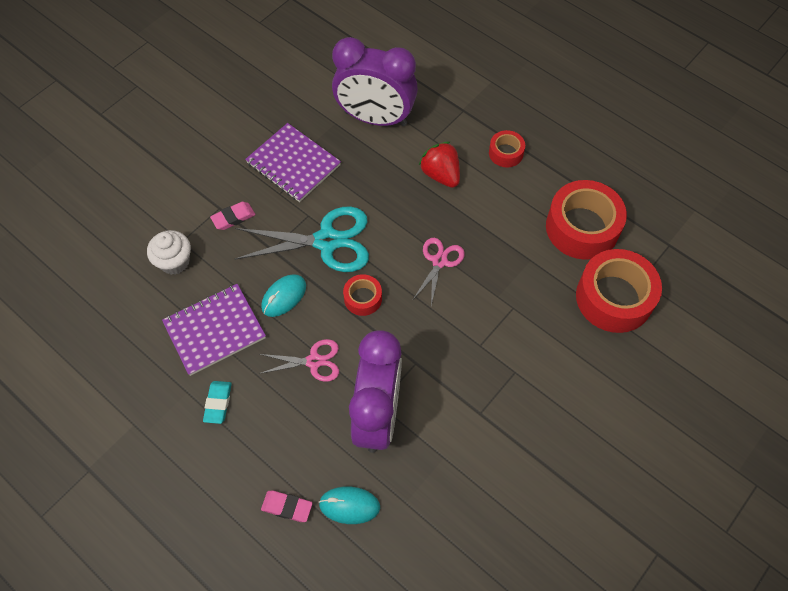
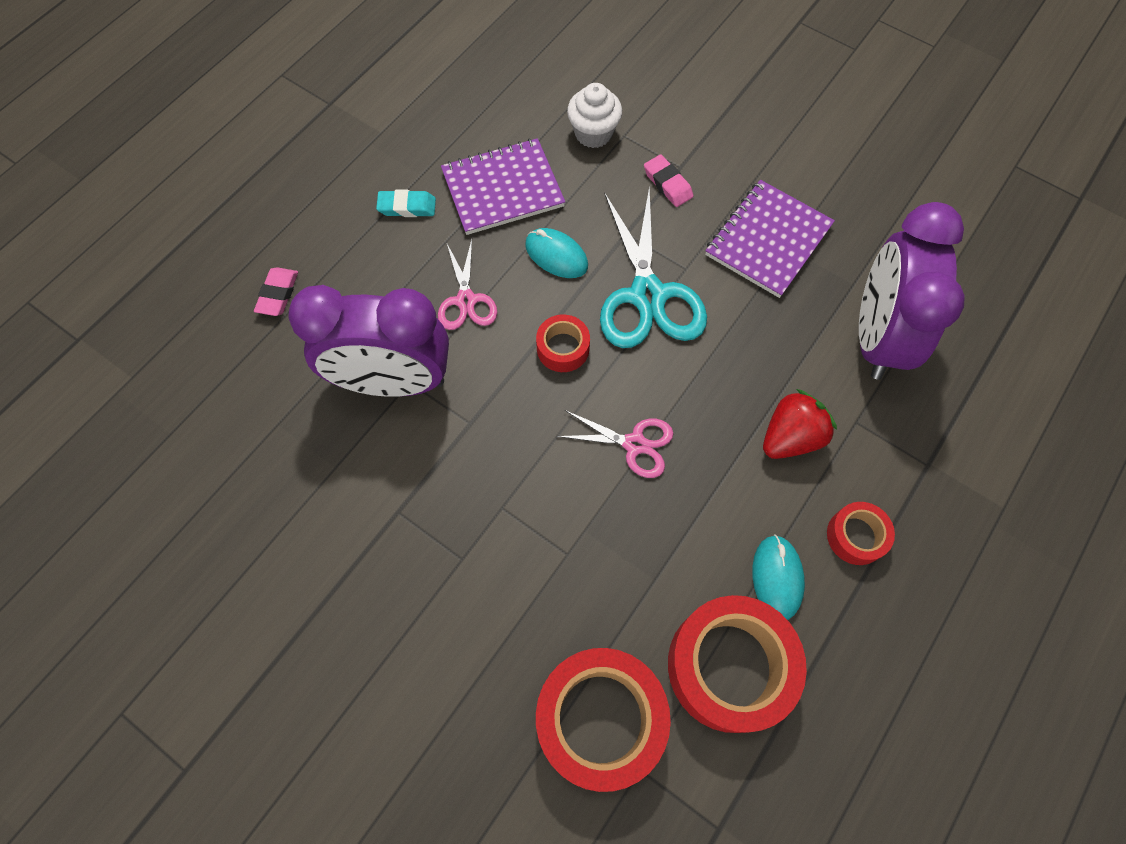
camera: 85 degrees right, 5 degrees up
(214, 330) = (502, 189): purple notebook -> purple notebook turned 75 degrees counterclockwise
(349, 505) = (276, 360): turquoise mouse -> turquoise mouse (777, 578)

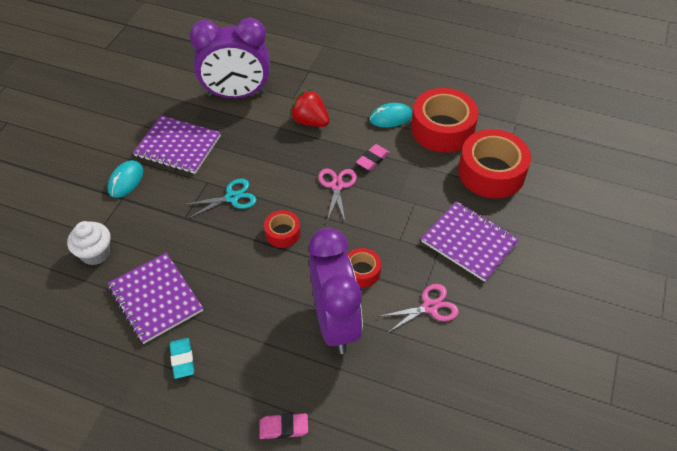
camera: 105 degrees left, 15 degrees down
(462, 616) = (469, 242): none -> purple notebook
(466, 301) = (259, 296): pink scissors -> pink scissors (430, 307)
(556, 255) = (210, 252): turquoise mouse -> turquoise mouse (126, 181)
(647, 295) = (232, 197): turquoise scissors -> turquoise scissors, size x0.56
(667, 184) = (138, 202): pink eraser -> pink eraser (372, 159)
(856, 536) = (357, 92): red tape -> red tape (362, 271)

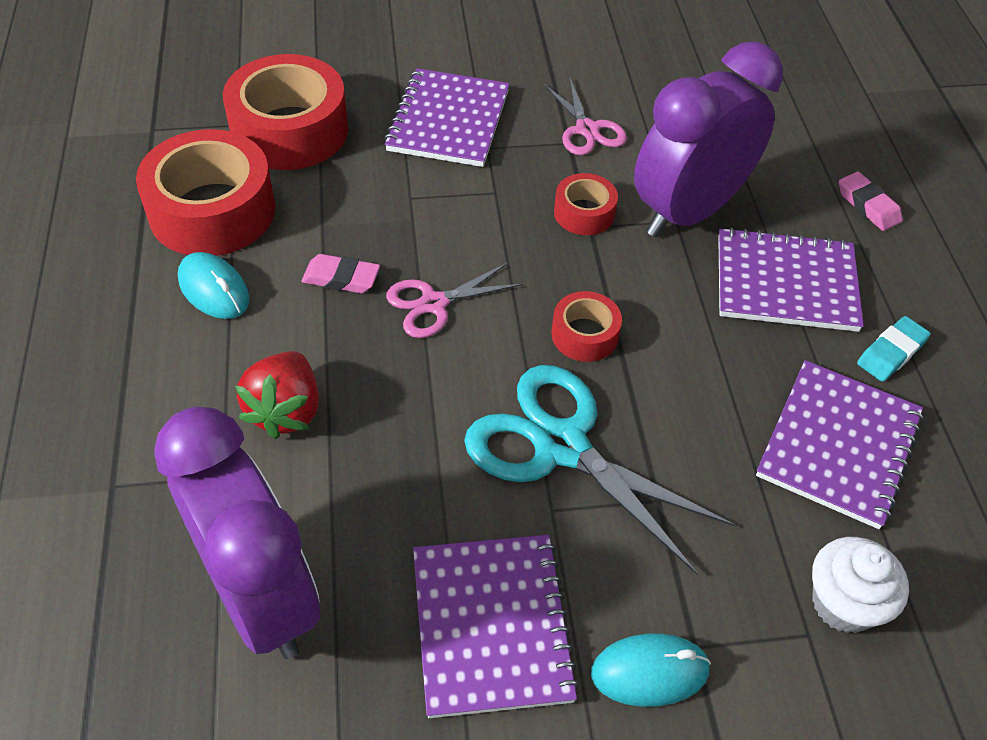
camera: 120 degrees left, 0 degrees up
(232, 197) = (561, 446): turquoise scissors -> turquoise scissors, size x1.79
(257, 339) = (785, 283): none -> purple notebook
(430, 307) = (587, 129): pink scissors -> pink scissors turned 150 degrees counterclockwise

